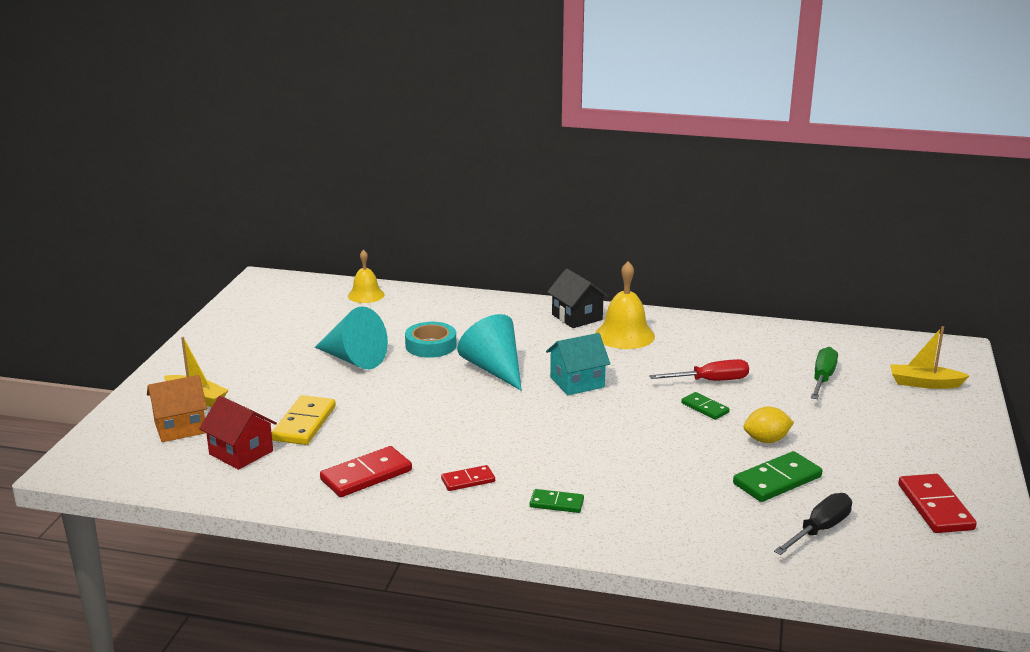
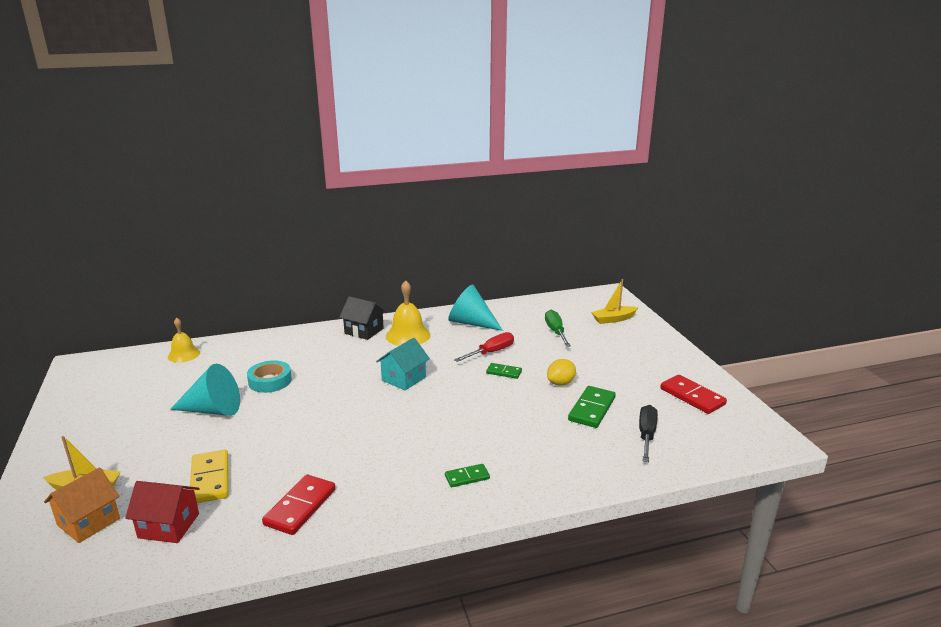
camera: 30 degrees left, 0 degrees up
(468, 480) = (386, 482): red domino -> none
(494, 369) = (335, 386): turquoise cone -> turquoise cone (471, 323)

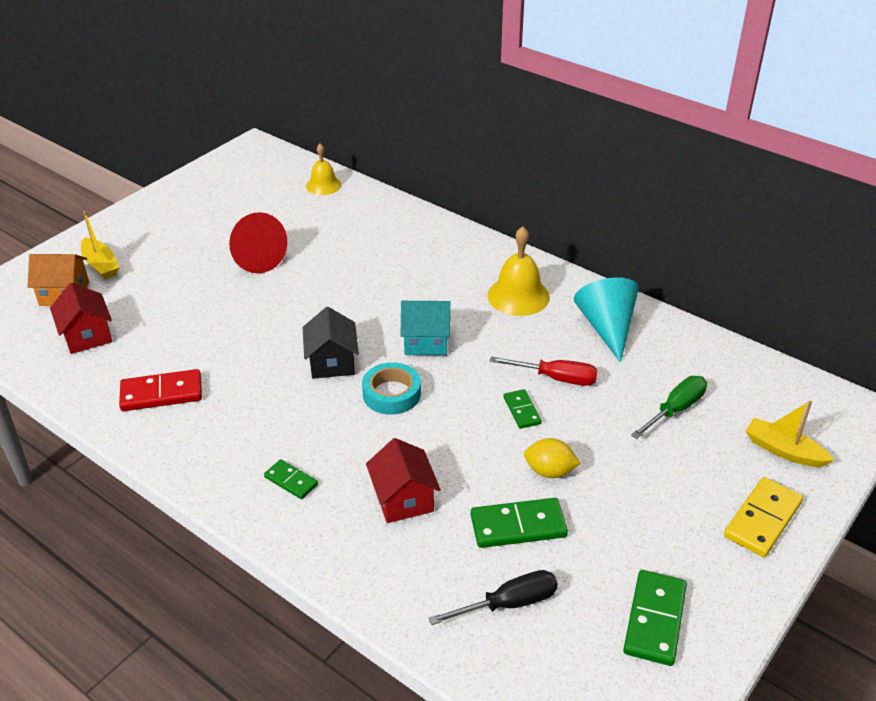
camera: 55 degrees right, 15 degrees up
(210, 479) = (159, 319): yellow domino -> yellow domino (762, 519)
(213, 410) = (255, 257): turquoise cone -> red cone
(270, 381) = (331, 259): turquoise tape -> turquoise tape (391, 394)
(364, 331) = (491, 261): black house -> black house (332, 362)
(531, 439) = (403, 499): none -> red house
(692, 396) = (655, 620): red domino -> green domino

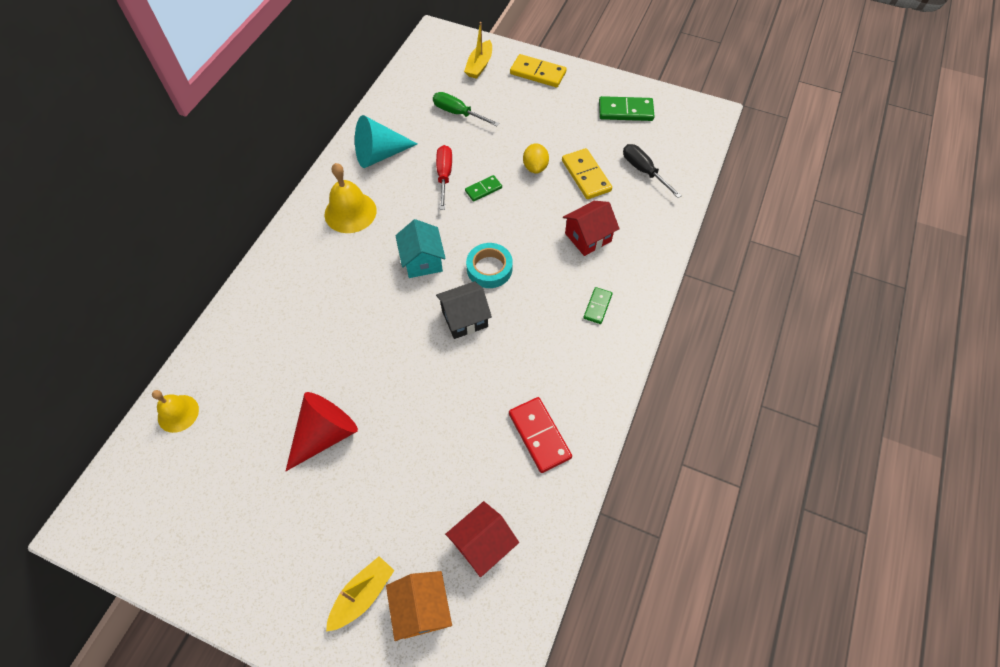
camera: 105 degrees left, 20 degrees up
(518, 526) = (586, 176): green domino -> yellow domino

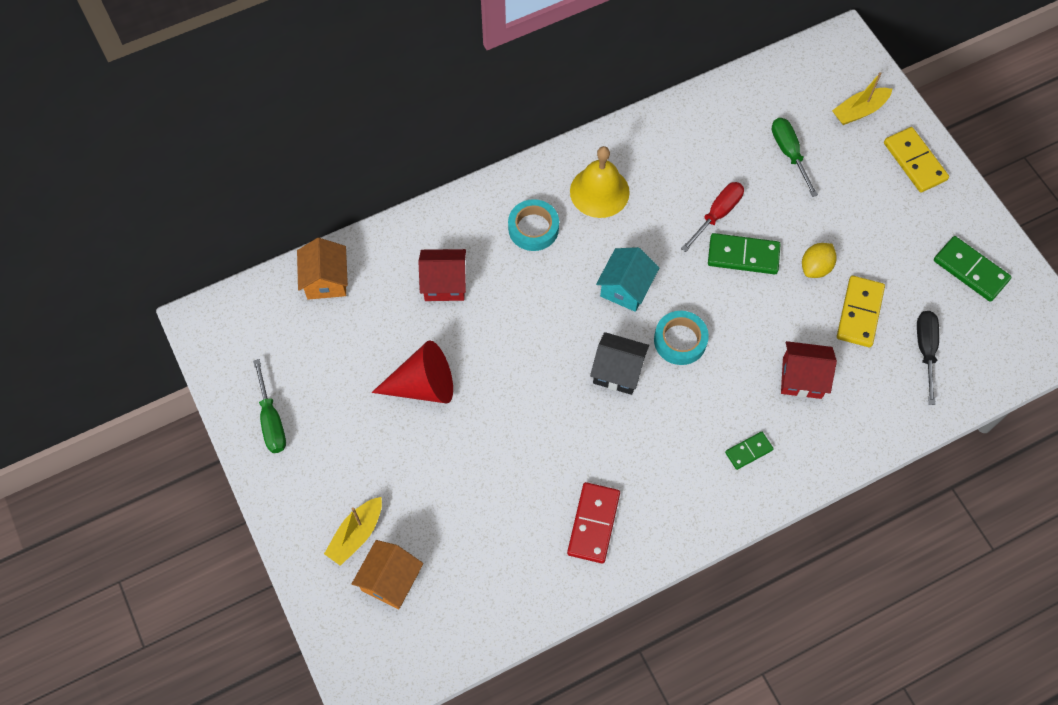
camera: 40 degrees right, 5 degrees up
(178, 413) = (326, 280): yellow bell -> orange house
(212, 560) = (271, 420): none -> green screwdriver
(321, 266) = (533, 228): none -> turquoise tape
(362, 595) = (356, 534): yellow boat -> yellow boat turned 135 degrees clockwise
(380, 154) = (674, 148): turquoise cone -> none
(482, 544) = (474, 571): red house -> red house (444, 283)
(483, 189) = (743, 255): green domino -> green domino, size x1.69

